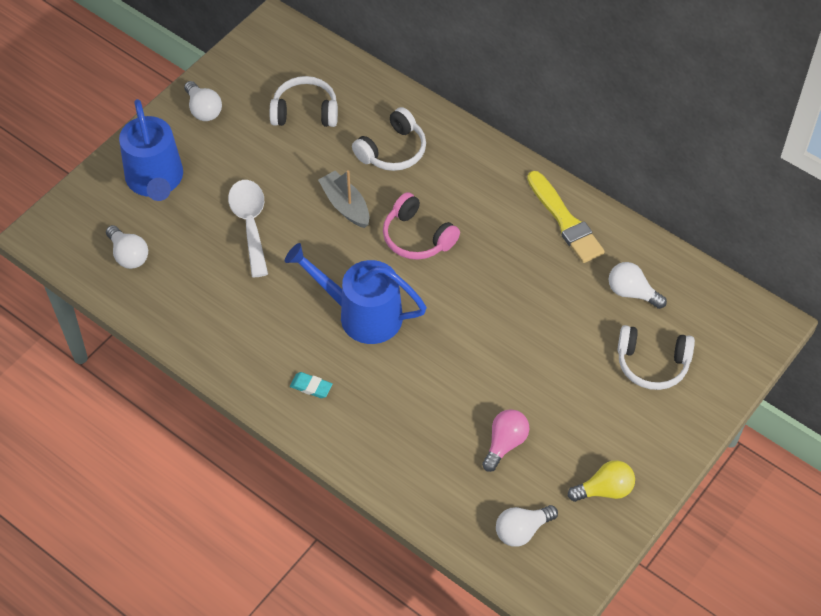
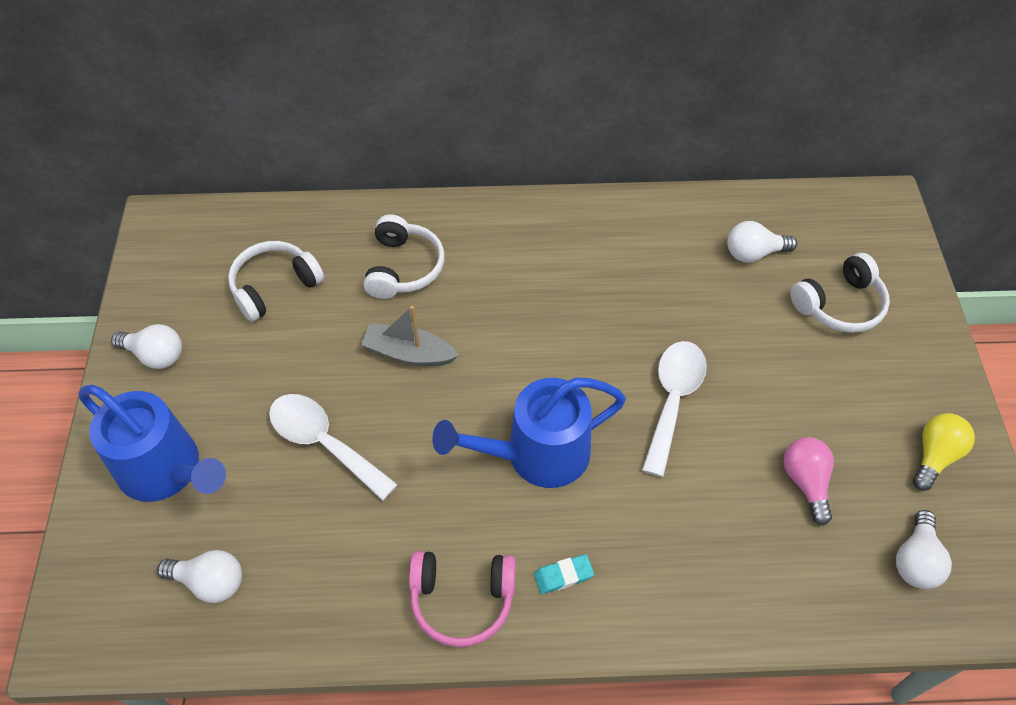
camera: 40 degrees left, 0 degrees up
(417, 237) = (512, 336): pink headphones -> pink headphones (462, 600)
(475, 342) = (673, 400): none -> white spoon
(565, 221) = (630, 228): yellow brush -> none

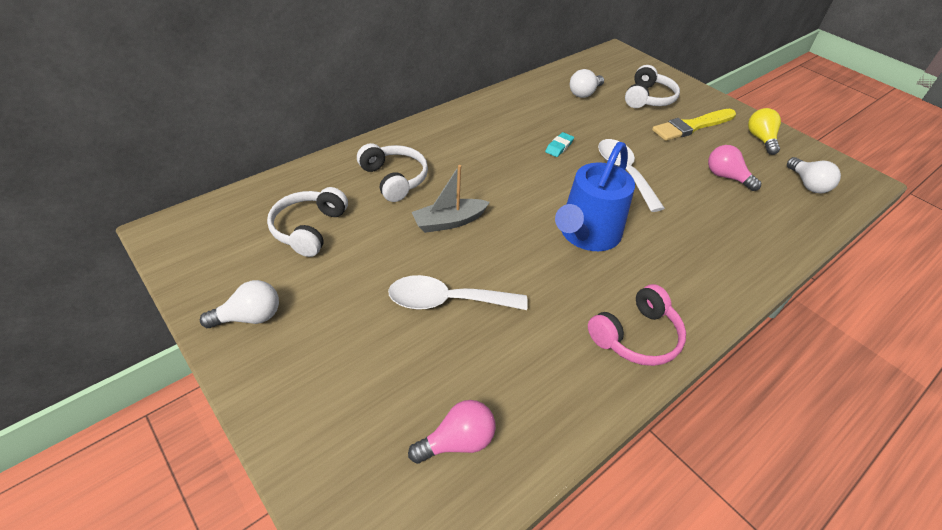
camera: 40 degrees left, 10 degrees down
(167, 470) = (340, 388): blue watering can -> none
(210, 582) = (457, 441): white light bulb -> pink light bulb
(563, 576) = (673, 287): turquoise eraser -> turquoise eraser (559, 147)
(852, 382) = (692, 126): none -> yellow brush

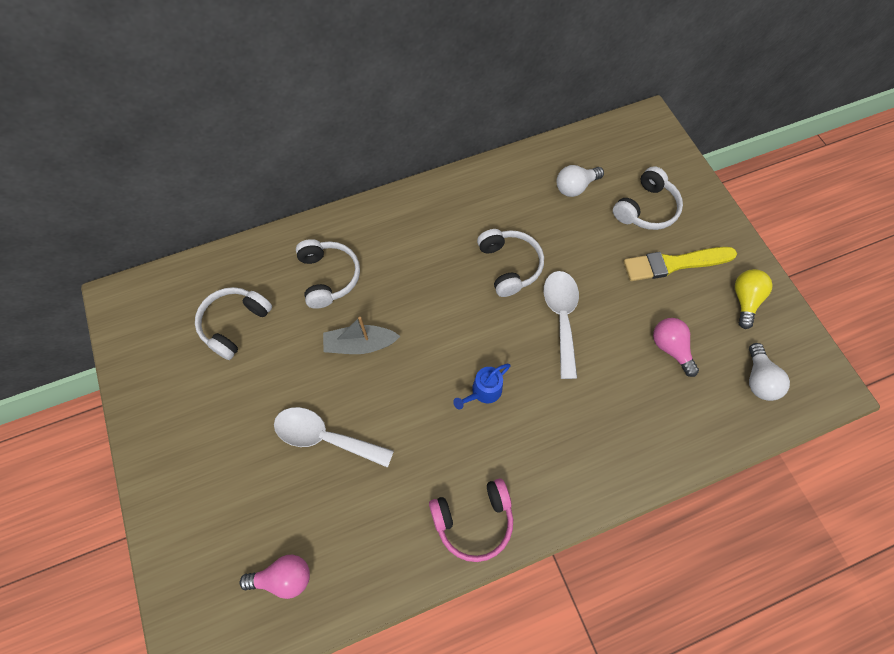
camera: 20 degrees right, 20 degrees up
(249, 317) = (163, 412): white light bulb -> none
(559, 147) = (509, 266): turquoise eraser -> white headphones
(586, 235) = (483, 392): blue watering can -> blue watering can, size x0.49

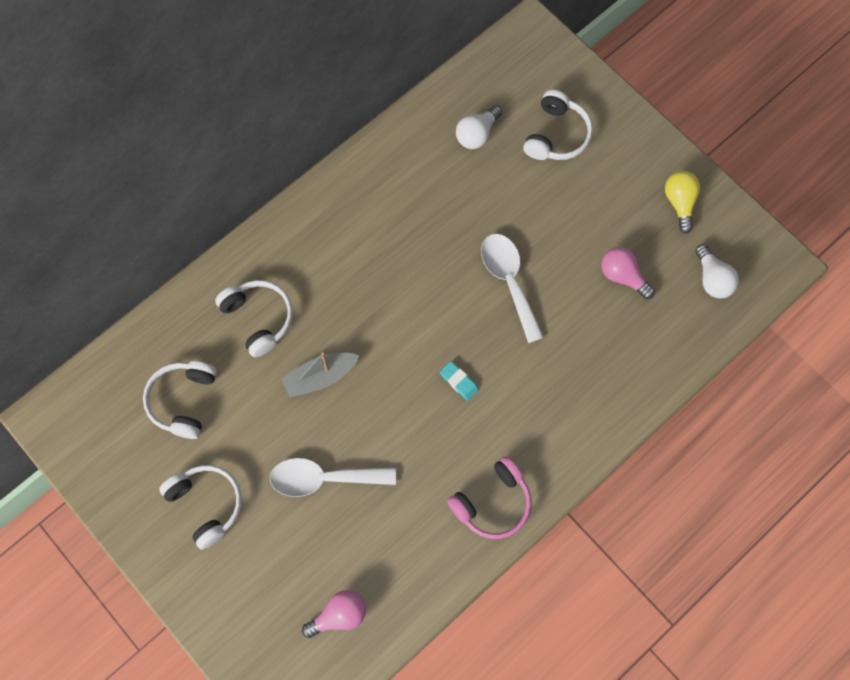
camera: 20 degrees left, 5 degrees up
(483, 392) = (459, 381): blue watering can -> turquoise eraser
(509, 266) = (439, 244): white headphones -> white headphones (206, 504)
(674, 264) = (602, 187): yellow brush -> none

